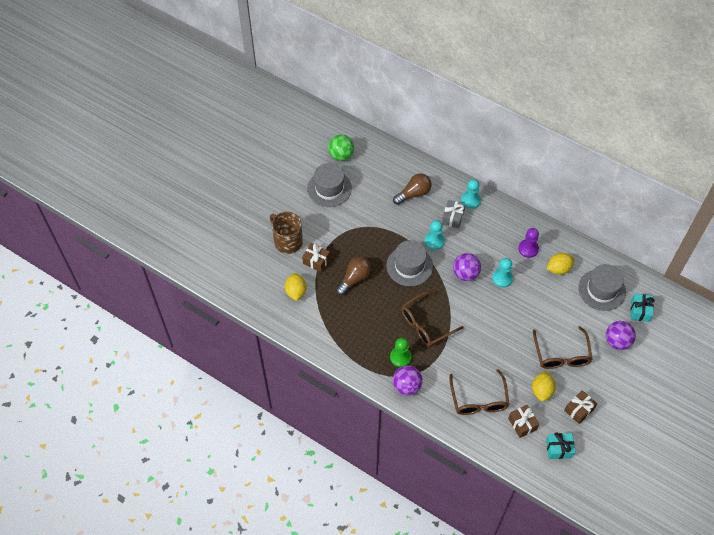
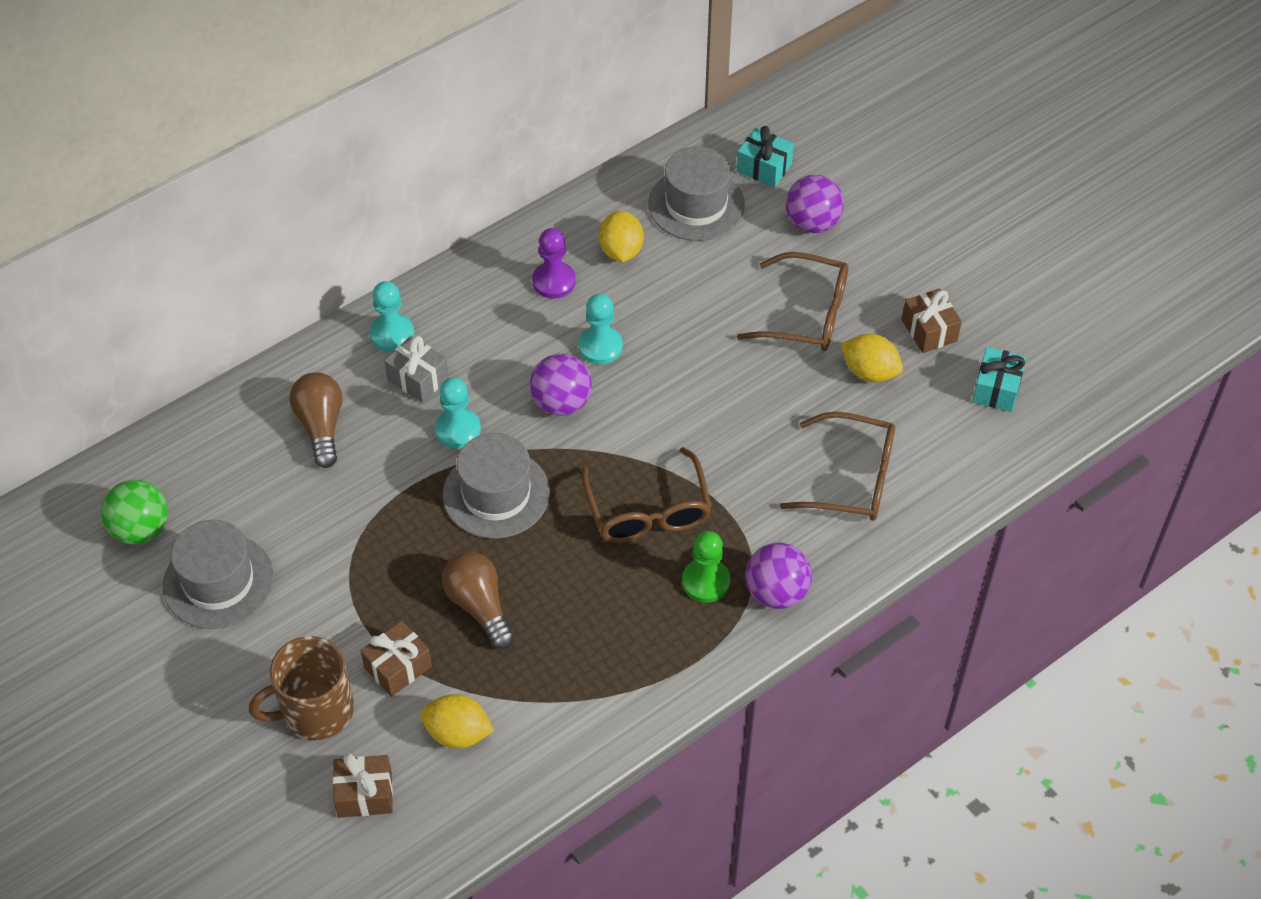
camera: 70 degrees left, 5 degrees down
(522, 424) = (928, 427): brown gift -> brown gift (365, 794)

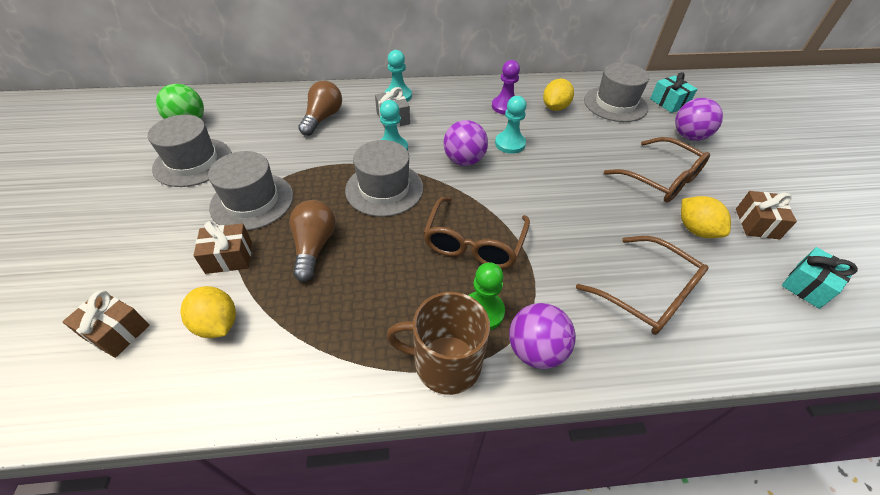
camera: 30 degrees right, 5 degrees down
(315, 710) = (155, 257): brown mug -> brown mug (445, 363)
(353, 592) = (252, 201): none -> grey hat

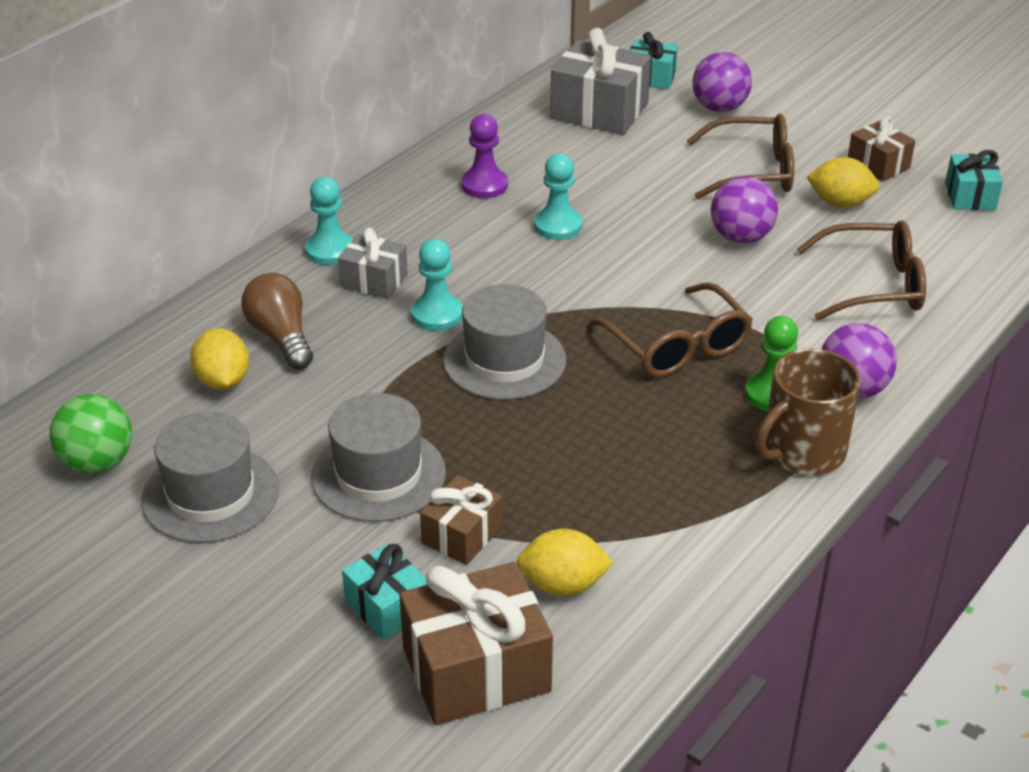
camera: 45 degrees left, 10 degrees down
(116, 331) = (476, 670): brown gift -> brown gift, size x1.74
(149, 265) = (387, 607): none -> turquoise gift
(314, 247) = (532, 461): brown light bulb -> none
(464, 160) = (539, 275): purple ball -> purple ball (741, 237)
(555, 107) = (542, 153): yellow lemon -> yellow lemon (223, 381)
(615, 104) = (599, 111): grey hat -> grey gift

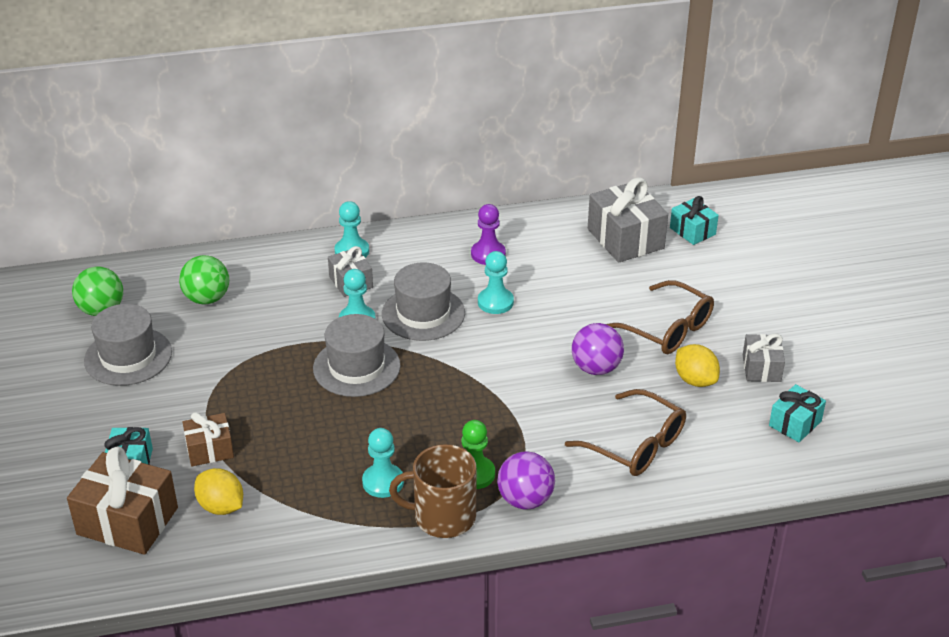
camera: 40 degrees right, 0 degrees up
(223, 381) = (207, 299): yellow lemon -> green ball
(281, 337) = (264, 289): brown light bulb -> none
(378, 475) = (213, 393): grey hat -> grey hat (423, 313)
(676, 345) = (461, 413): brown glasses -> none
(697, 454) = (383, 482): none -> turquoise pawn
(719, 108) = (709, 274): purple ball -> none
(878, 165) = (761, 368): brown gift -> grey gift

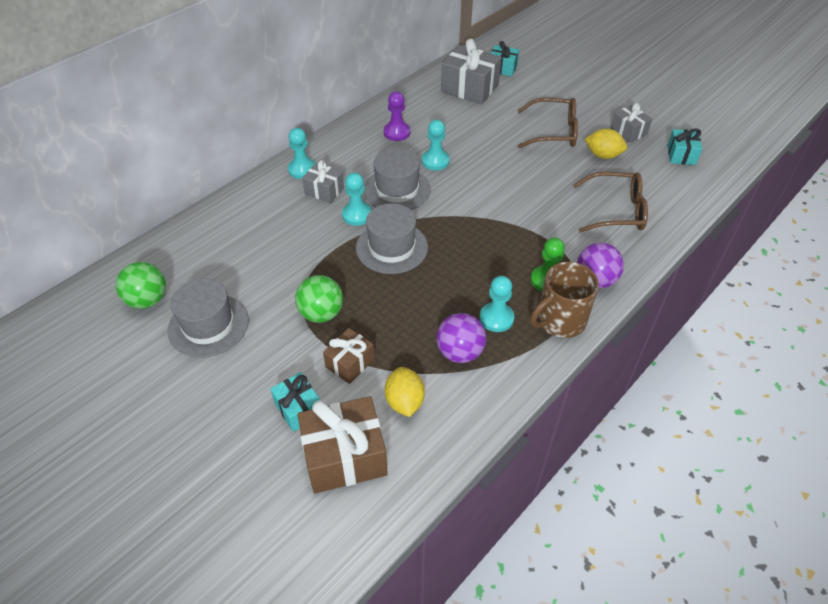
camera: 35 degrees left, 10 degrees up
(207, 299) = (228, 251): green ball -> green ball (321, 313)
(221, 506) = (404, 401): yellow lemon -> yellow lemon turned 75 degrees clockwise
(596, 368) = (541, 175): purple ball -> purple ball (460, 352)

